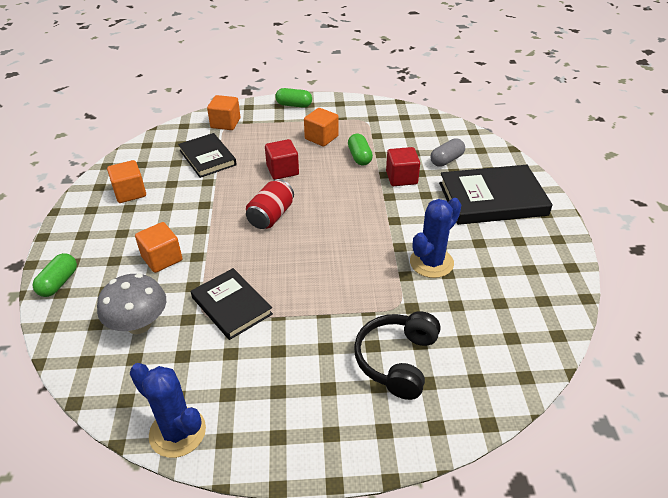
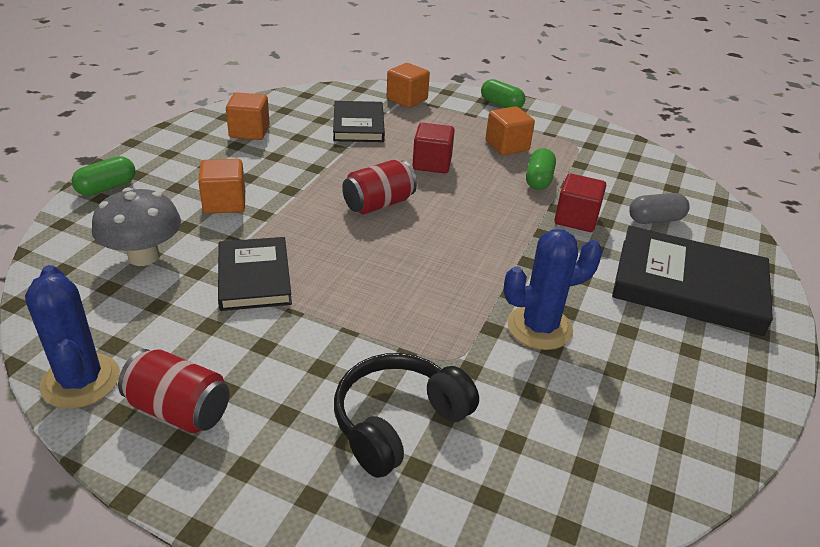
camera: 25 degrees right, 5 degrees down
(261, 418) = (179, 410): none -> red can

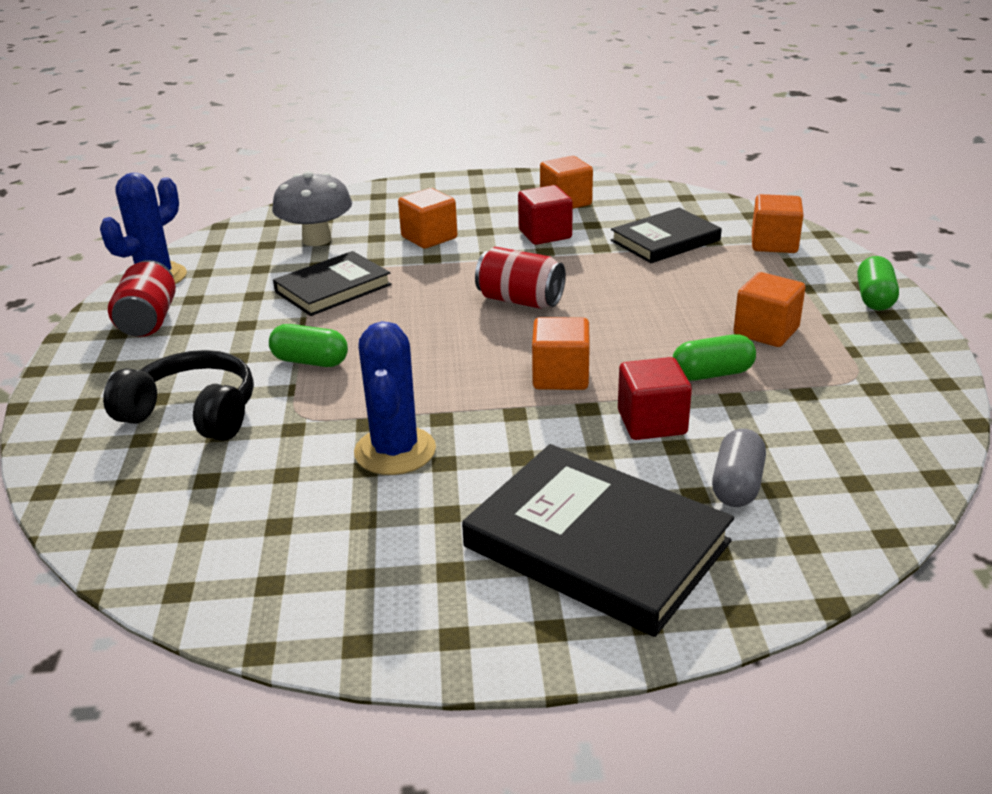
camera: 65 degrees right, 5 degrees down
(107, 188) = (394, 191): green capsule -> green capsule (310, 361)
(432, 164) = (646, 301): red cube -> red cube (545, 234)
(497, 228) = (560, 376): none -> orange cube
(539, 327) = (395, 451): blue cactus -> blue cactus turned 45 degrees clockwise
(655, 220) = (737, 485): grey capsule -> grey capsule turned 60 degrees clockwise
(688, 286) = (596, 544): black book -> black book turned 45 degrees counterclockwise

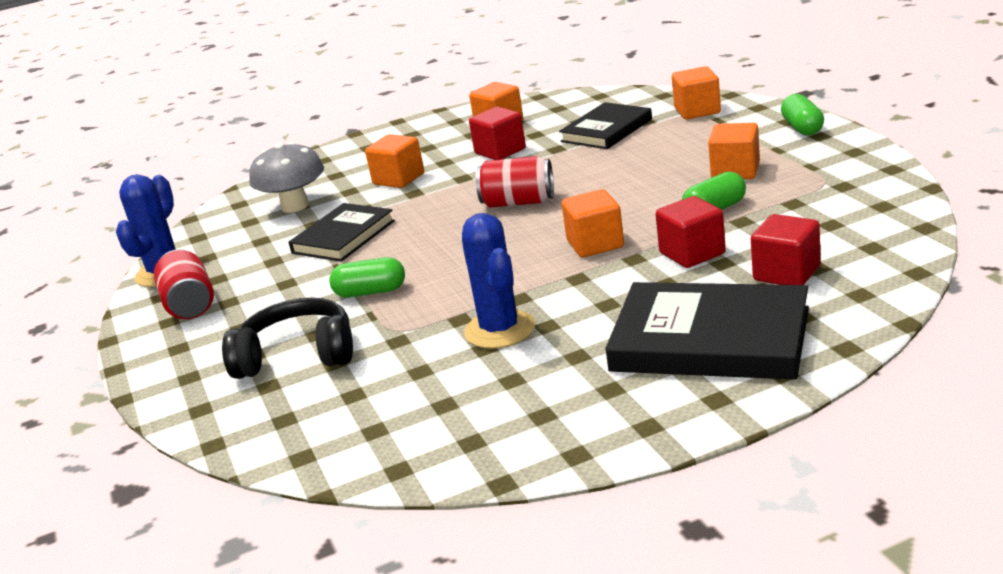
camera: 15 degrees left, 5 degrees down
(737, 485) = (786, 273): grey capsule -> red cube

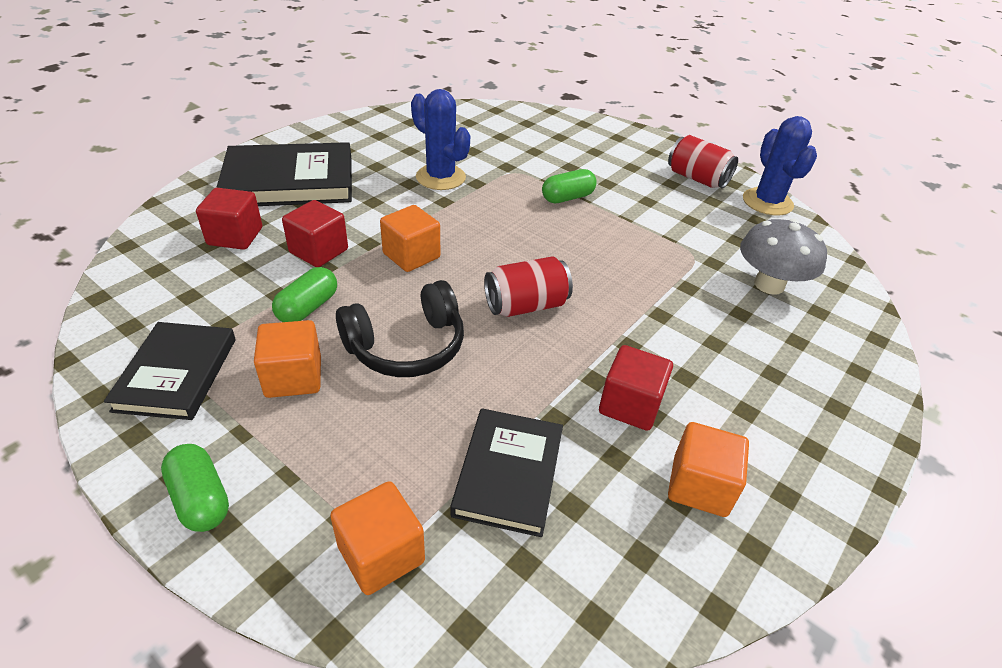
camera: 145 degrees right, 15 degrees up
(297, 356) = (564, 152): black headphones -> black headphones (406, 346)
(343, 237) = (660, 248): black book -> black book (176, 374)
(398, 179) = (706, 337): orange cube -> none

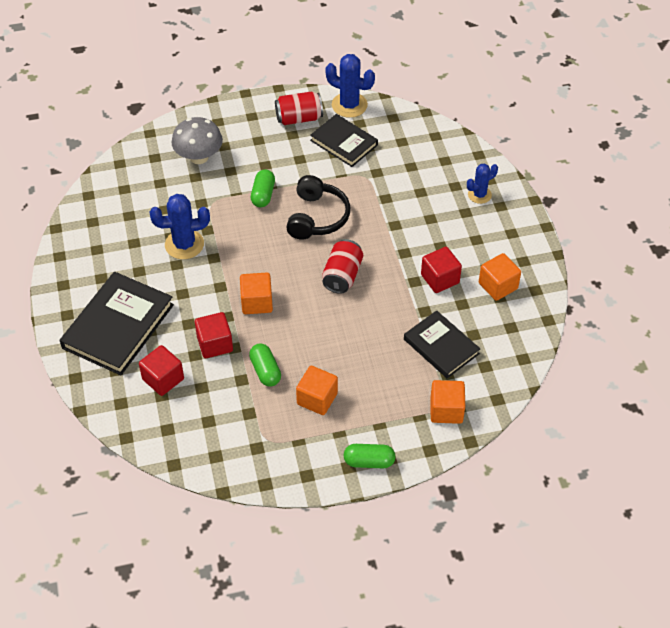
camera: 50 degrees left, 10 degrees up
(176, 374) = (275, 446): black book -> black book (344, 143)
(406, 346) = (332, 342): black headphones -> black headphones (317, 217)
(769, 285) = (412, 164): grey mushroom -> grey mushroom (199, 157)
(821, 373) = (479, 195): none -> blue cactus

